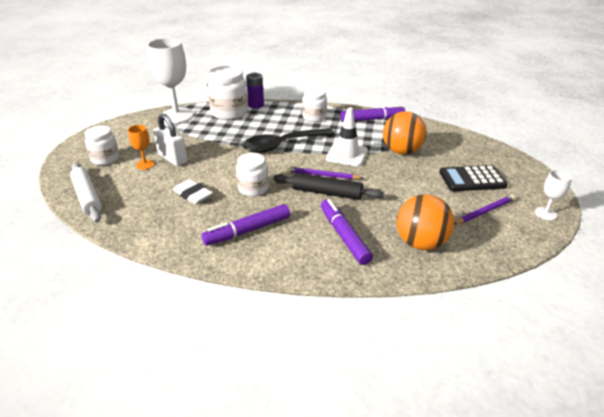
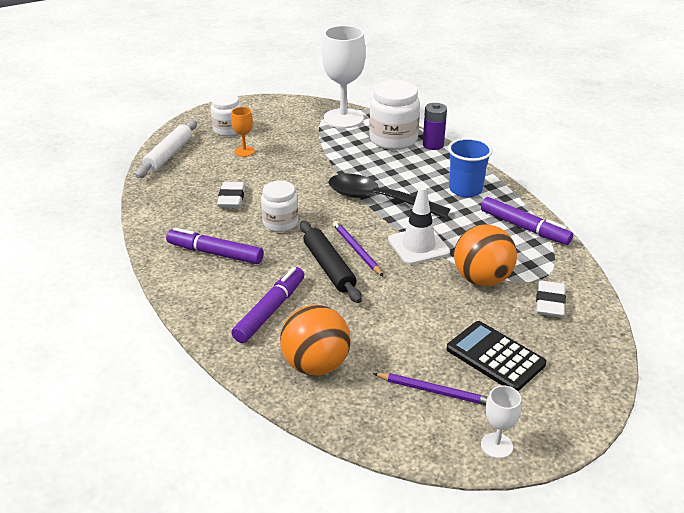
camera: 50 degrees right, 0 degrees up
(172, 158) = (271, 158): white padlock -> none
(314, 117) = (465, 189): white jar -> blue cup
(443, 143) = (550, 302): none -> white eraser

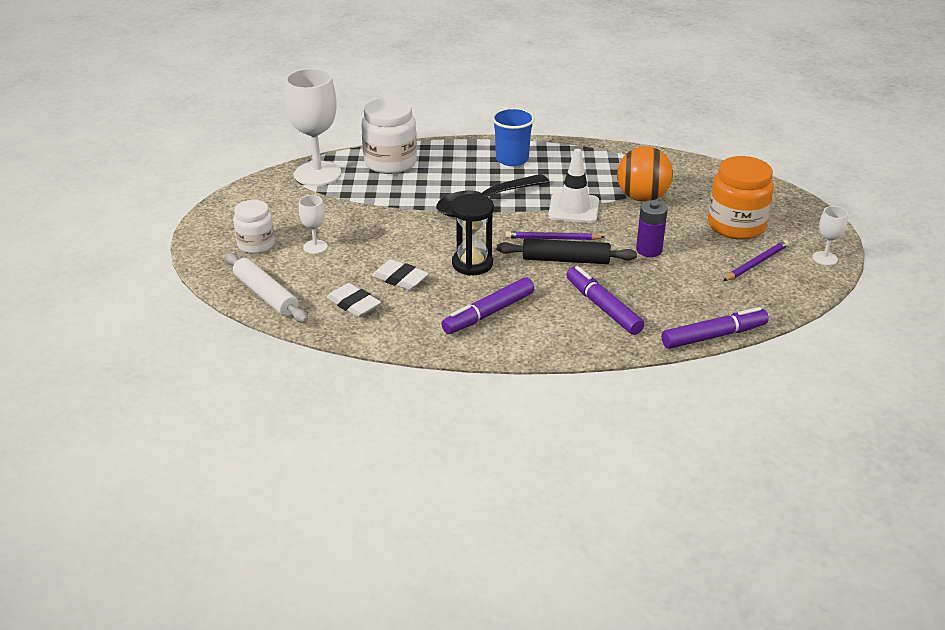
camera: 60 degrees left, 0 degrees up
(244, 151) = (315, 247): orange goblet -> white goblet
(280, 223) = (472, 264): white jar -> black hourglass
(316, 365) = (691, 305): orange ball -> none
(433, 145) = (423, 147): purple battery -> purple battery (649, 250)
(495, 357) = (736, 226): black calculator -> orange jar
(524, 227) = (591, 156): purple marker -> purple marker (713, 336)
(550, 302) = (692, 182): white eraser -> white eraser (353, 304)

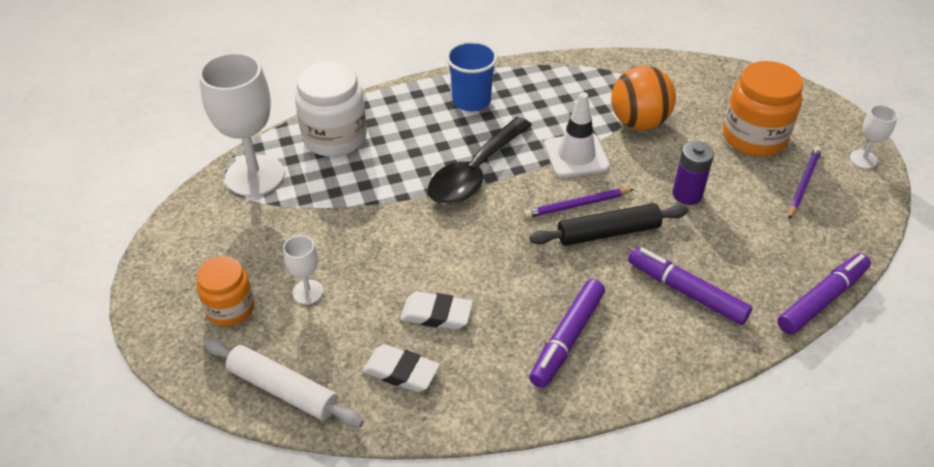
camera: 20 degrees left, 10 degrees up
(256, 244) = (230, 308): white jar -> orange jar
(472, 264) = (508, 267): black hourglass -> none

